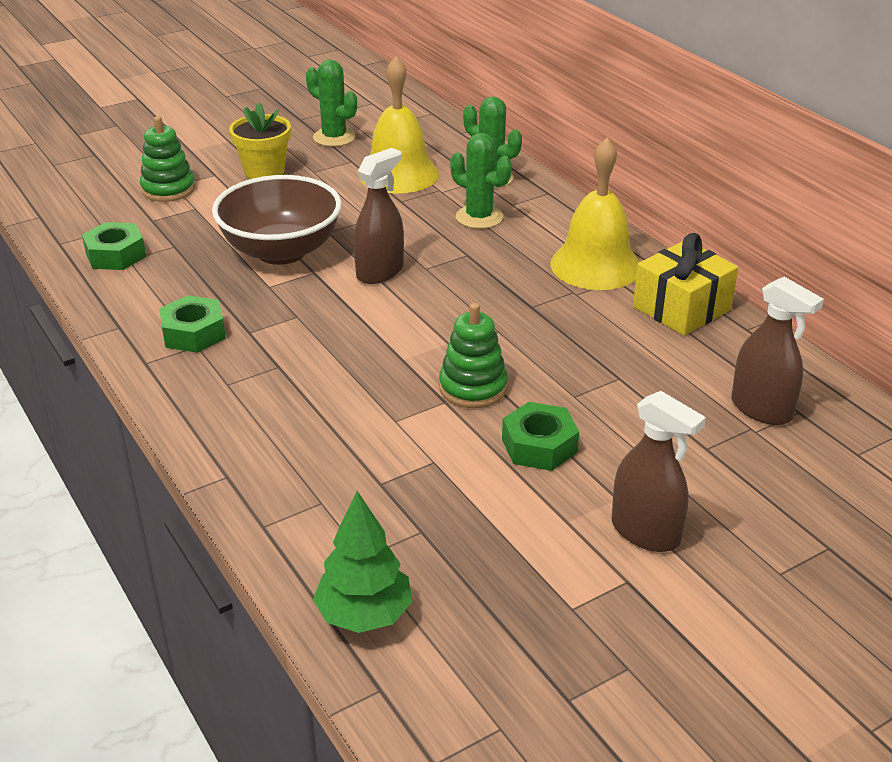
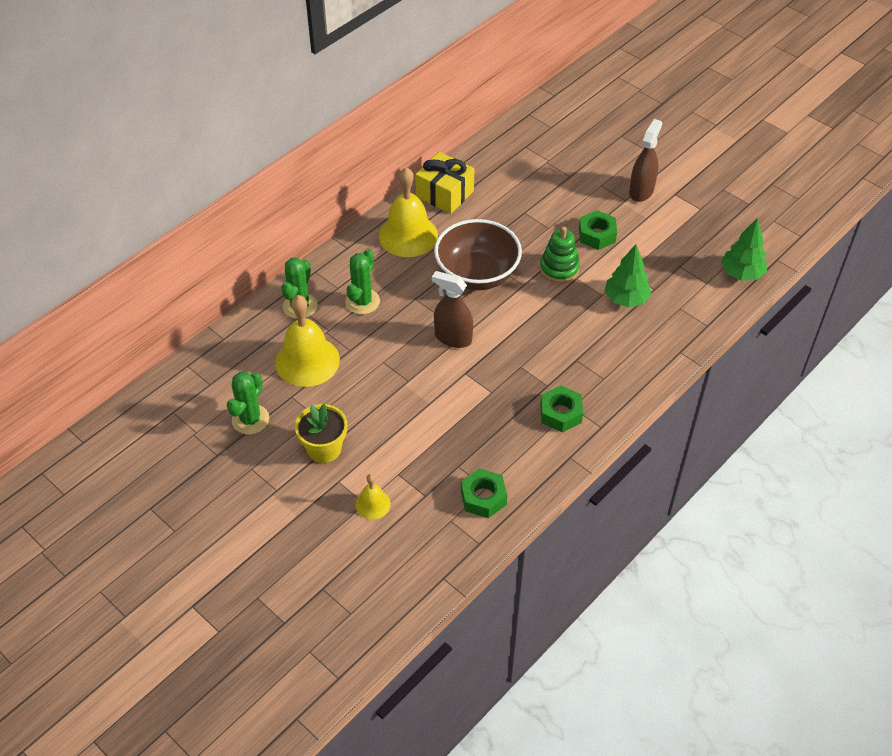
camera: 105 degrees left, 15 degrees up
(168, 189) = (373, 504): green stacking toy -> yellow bell
(281, 251) = (444, 399): brown bowl -> brown bowl (477, 275)
(373, 444) = (626, 299): none -> green tree
(761, 409) = (529, 159): brown spray bottle -> none

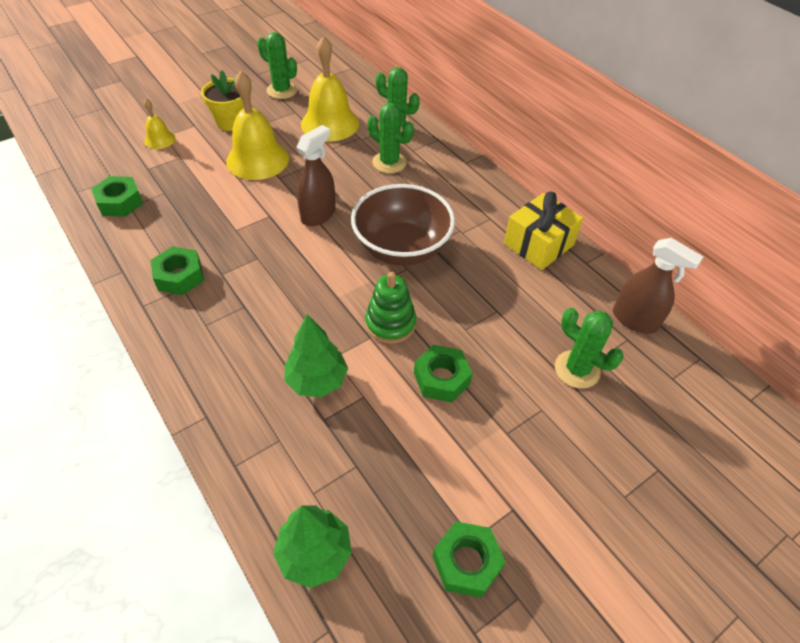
camera: 100 degrees right, 0 degrees up
(408, 235) = (475, 205): yellow bell -> yellow bell (257, 160)
(562, 170) = (577, 369): none -> green cactus
(641, 191) = (524, 460): brown spray bottle -> brown spray bottle (634, 320)
(714, 210) = (467, 562): none -> green nut

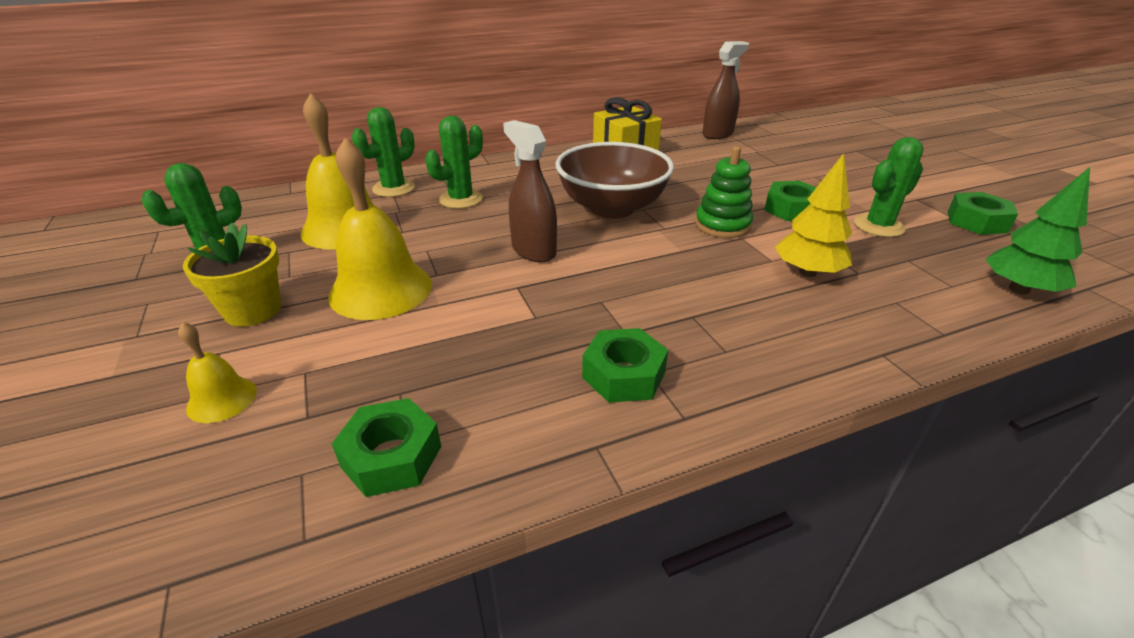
camera: 75 degrees left, 15 degrees down
(317, 380) = (807, 272): green tree -> yellow tree
(577, 369) = (771, 159): green cactus -> green cactus (878, 226)

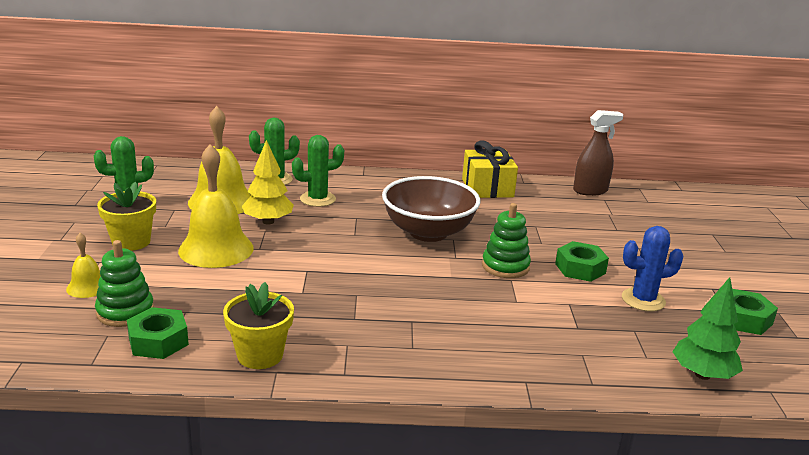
camera: 20 degrees right, 10 degrees down
(307, 422) = (125, 312): none -> green stacking toy
(533, 251) = (339, 249): brown spray bottle -> none
(555, 428) = (260, 355): none -> yellow flower pot
(624, 375) = (328, 341): green nut -> none
(807, 272) = (535, 316): yellow tree -> yellow tree (268, 221)
(878, 226) = (643, 300): green cactus -> blue cactus

